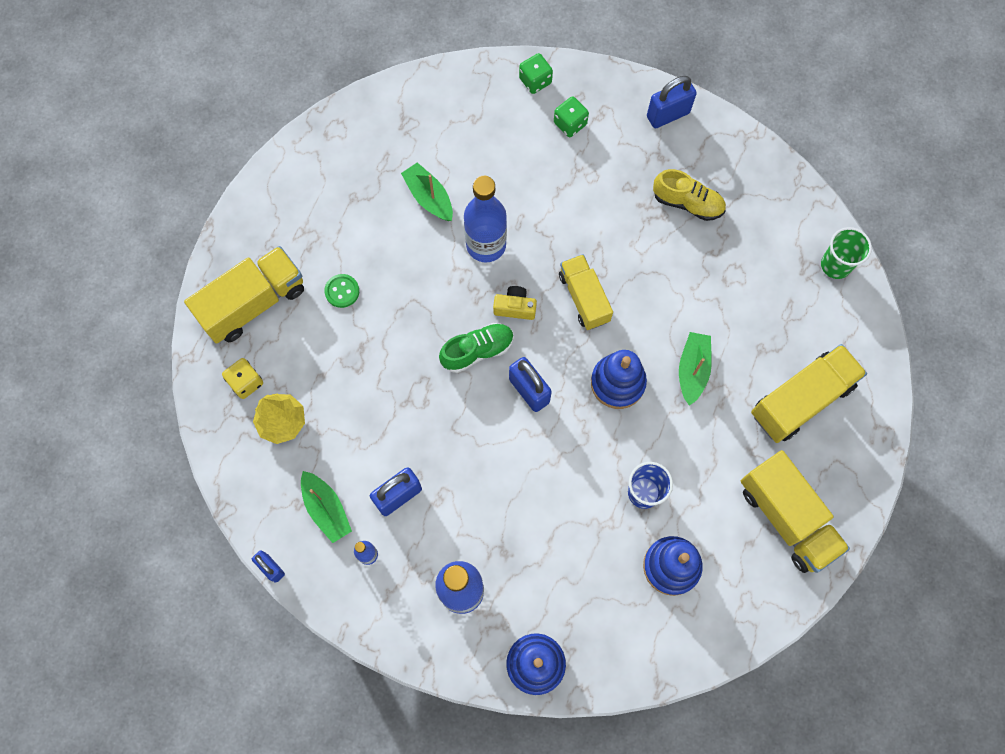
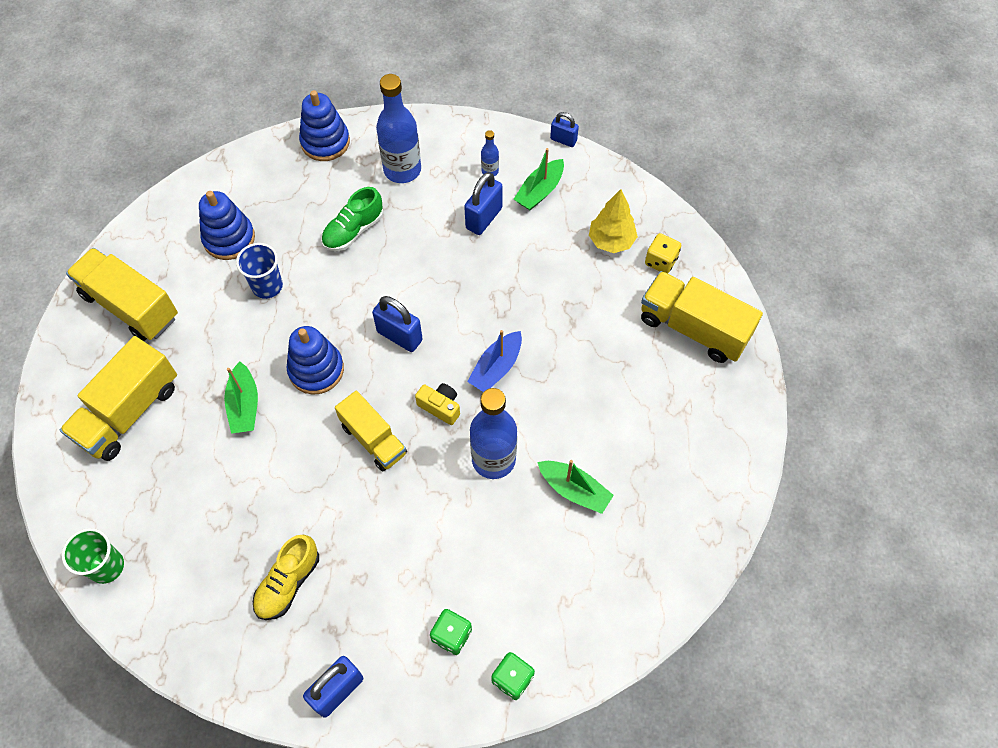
camera: 160 degrees right, 10 degrees down
(253, 303) = (693, 328): yellow truck -> yellow truck turned 90 degrees clockwise
(326, 509) = (540, 191): green boat -> green boat turned 90 degrees counterclockwise
(342, 291) = (616, 366): green button -> none
(450, 327) = (496, 367): none -> blue boat
(477, 351) = (461, 355): green shoe -> green shoe (353, 231)
(515, 307) = (440, 407): yellow camera -> yellow camera turned 135 degrees counterclockwise
(687, 203) = (288, 583): yellow shoe -> yellow shoe turned 60 degrees counterclockwise

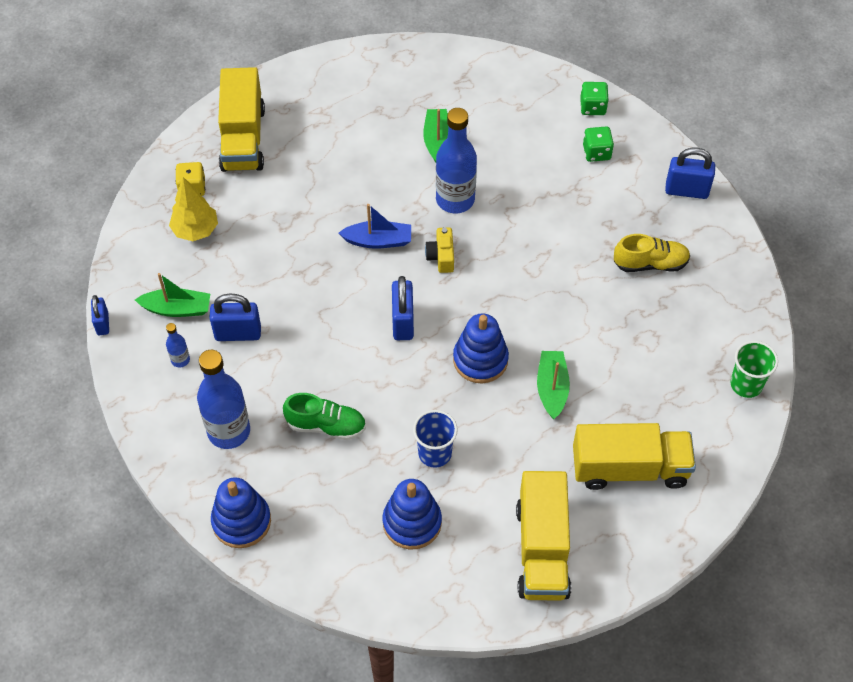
camera: 125 degrees left, 5 degrees down
(244, 405) = (552, 388): green boat -> green boat turned 45 degrees counterclockwise
(373, 439) = (504, 282): yellow truck -> none

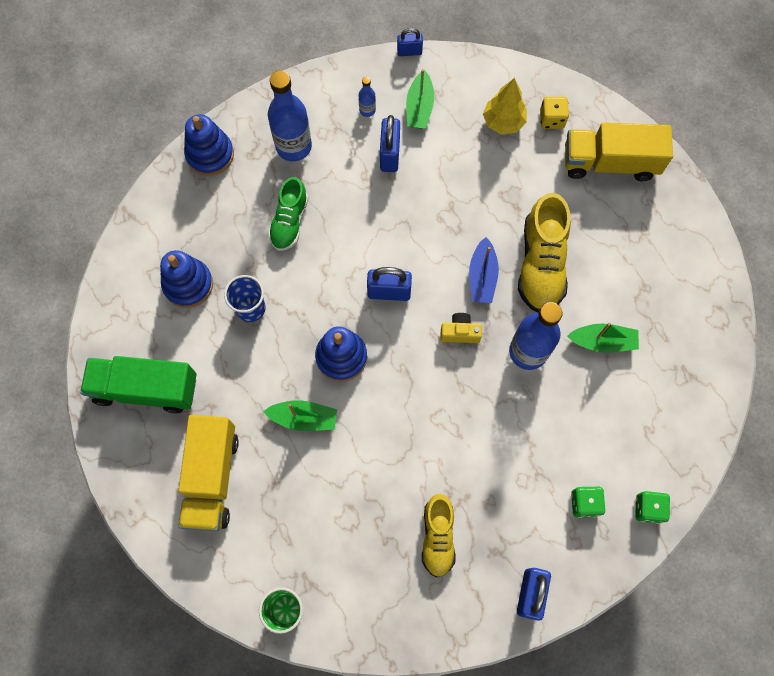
camera: 95 degrees right, 15 degrees up
(360, 192) = (541, 264): none -> yellow shoe
(542, 550) = (146, 388): yellow truck -> green truck

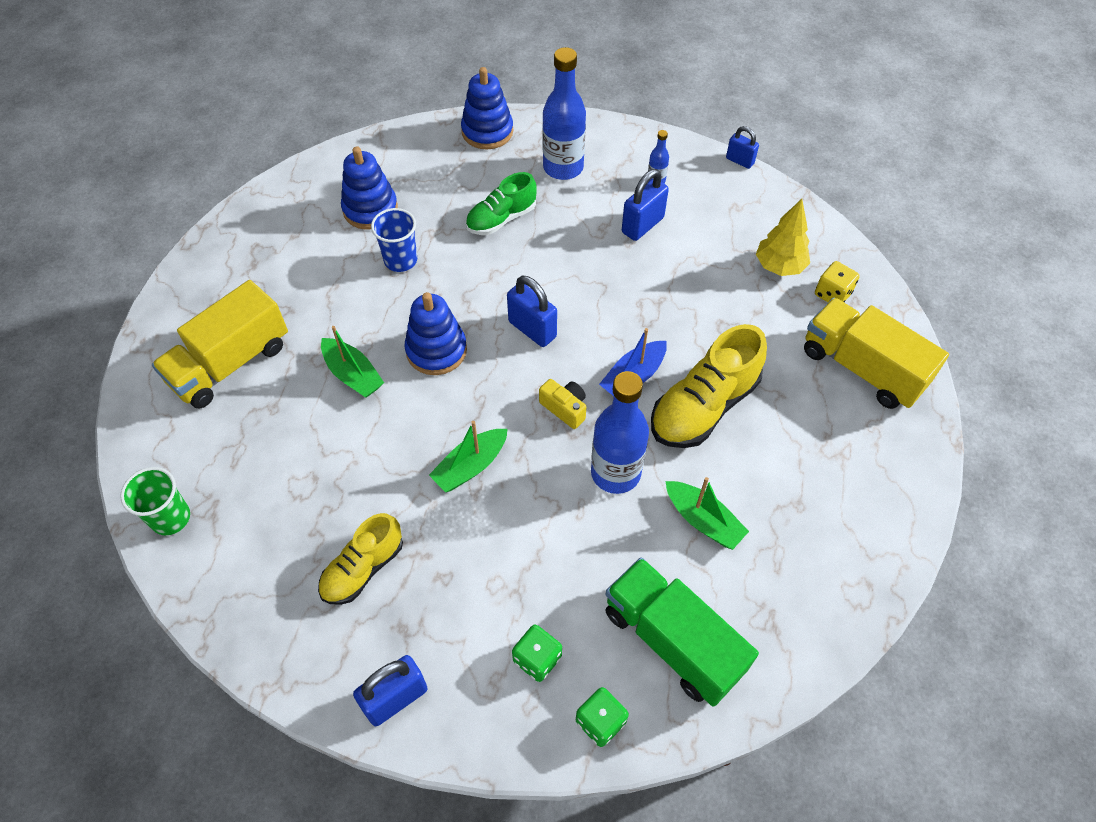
camera: 40 degrees right, 15 degrees down
(146, 388) = (255, 260): green truck -> green truck (672, 640)
(419, 107) = (707, 207): green boat -> green boat (471, 466)

